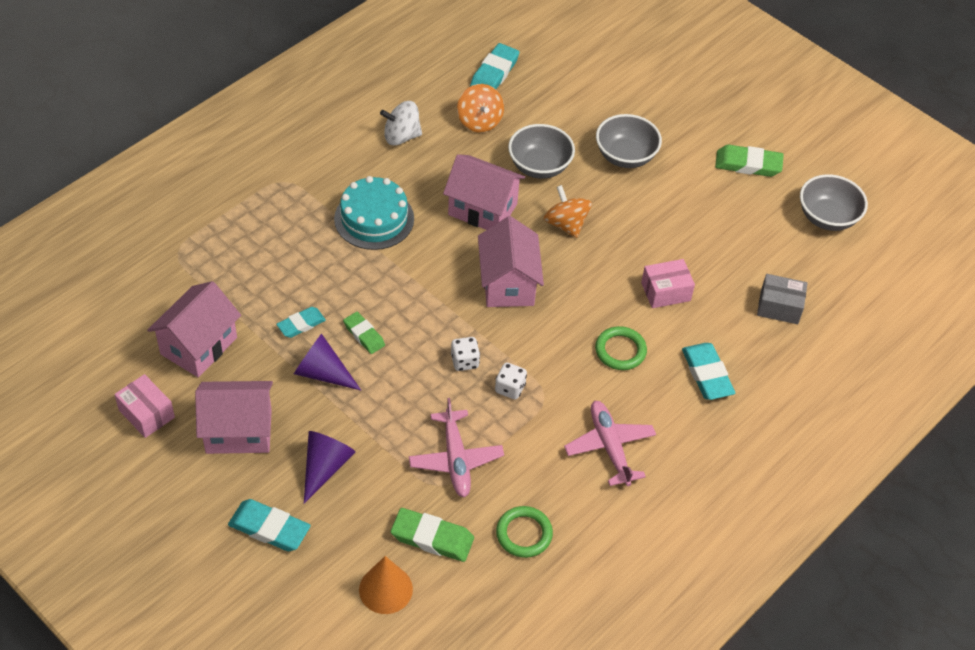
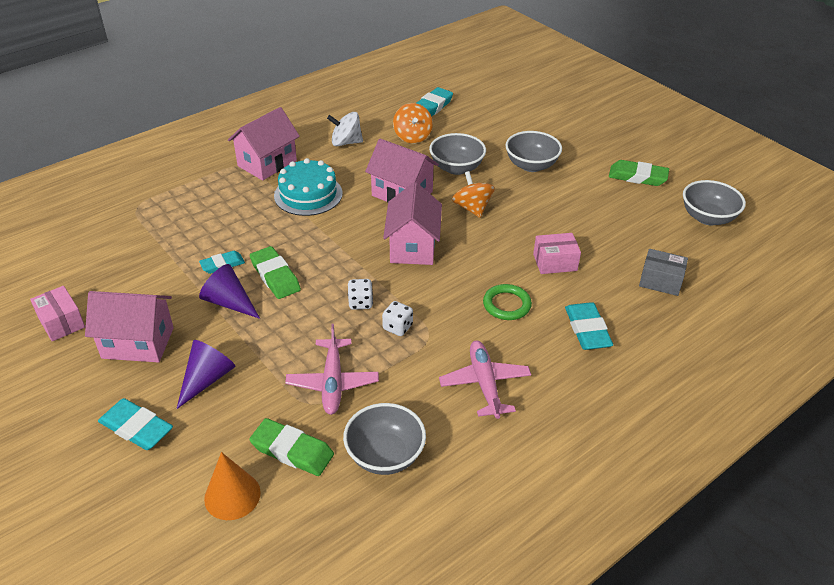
camera: 10 degrees right, 10 degrees down
(199, 346) = (128, 274): pink house -> pink house (267, 163)
(364, 335) = (275, 276): green eraser -> green eraser, size x1.53
(524, 534) = (385, 455): green ring -> grey bowl

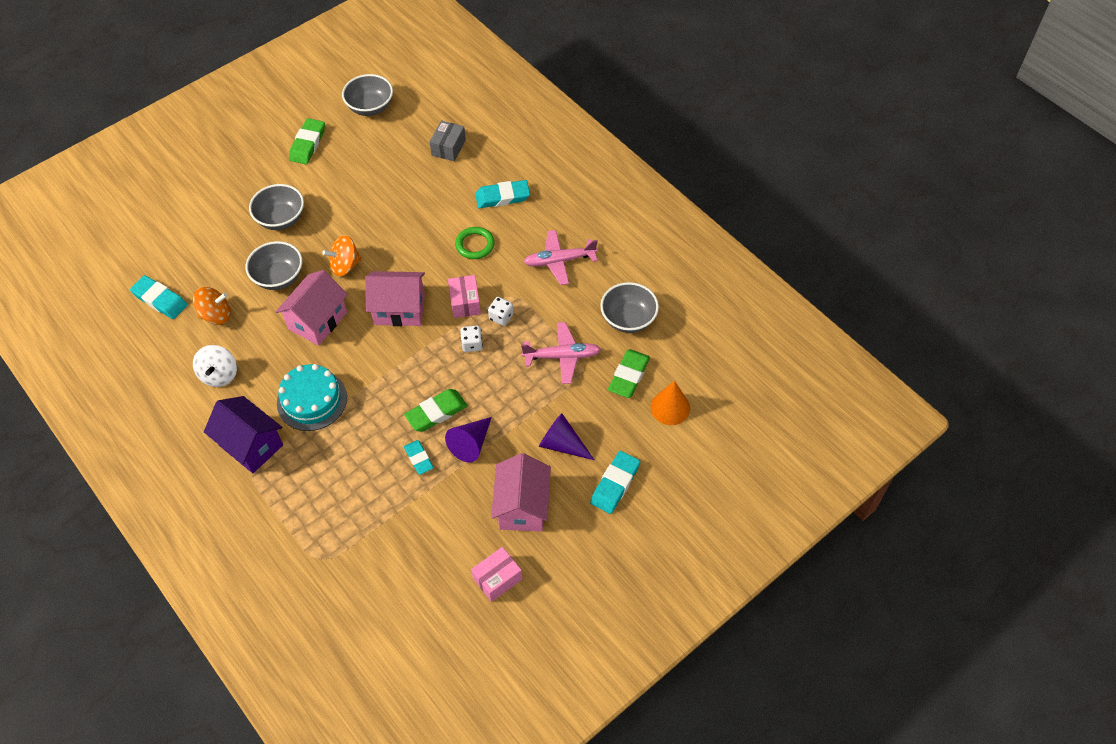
camera: 90 degrees left, 15 degrees up
(267, 163) = (251, 445): pink house -> purple house
(555, 262) = (424, 211): pink box -> pink box (465, 302)

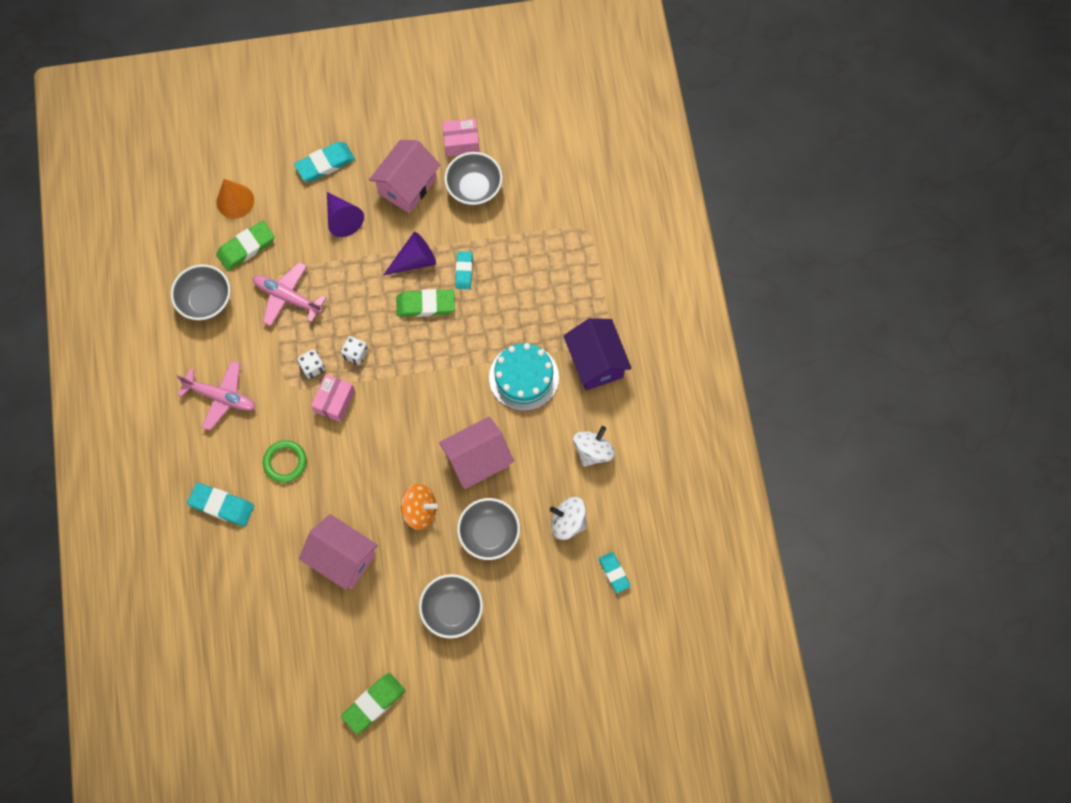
camera: 150 degrees left, 15 degrees up
(160, 300) = (614, 573): turquoise eraser -> turquoise eraser, size x0.65
(216, 315) = (568, 522): orange spinning top -> white spinning top
(370, 107) = (278, 720): grey bowl -> grey bowl (474, 188)
(399, 309) = (397, 428): pink house -> pink house (343, 557)
(448, 147) = (232, 606): grey box -> none

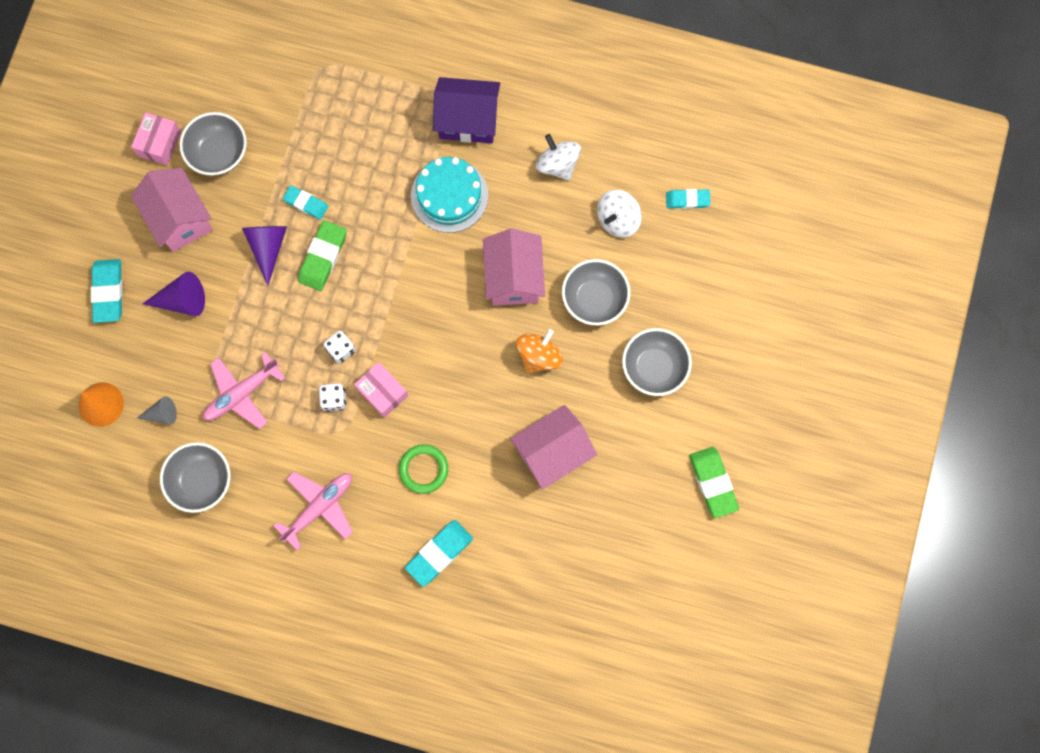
camera: 65 degrees left, 5 degrees up
(246, 247) = (162, 414): green eraser -> grey cone

